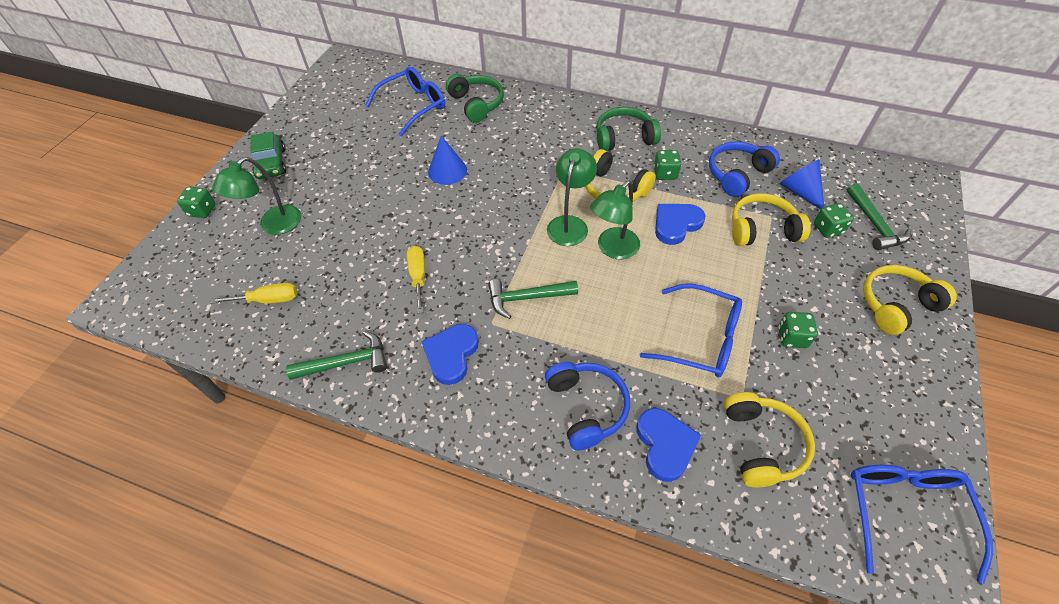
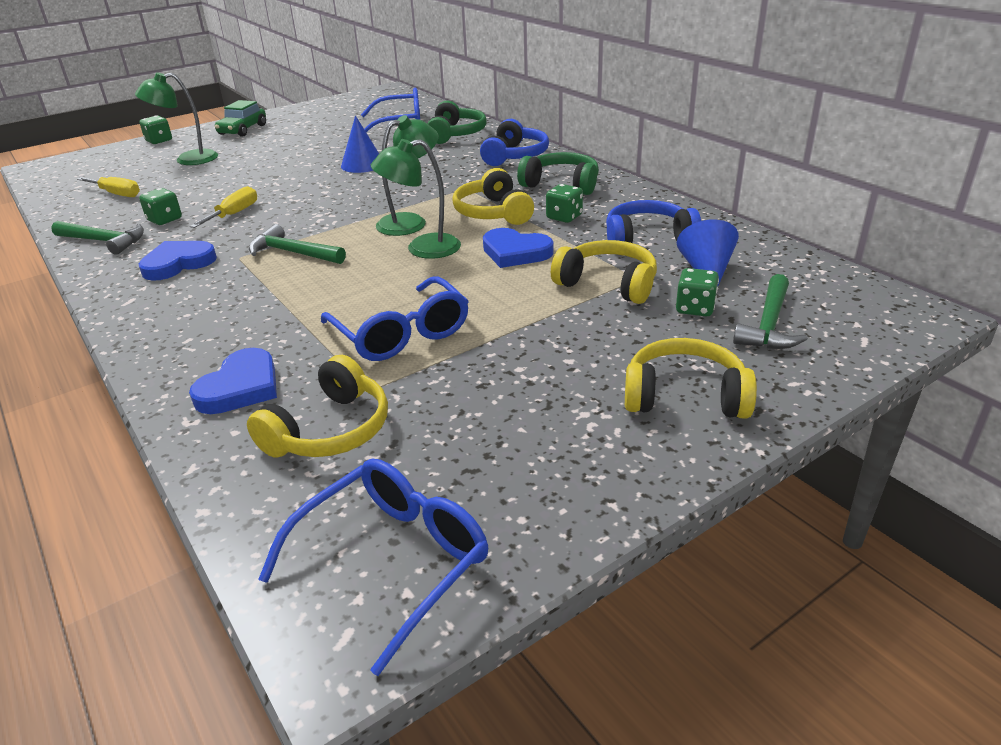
camera: 35 degrees right, 20 degrees down
(586, 407) = (220, 334): blue headphones -> blue headphones (515, 156)
(676, 224) = (515, 252): blue heart -> blue heart turned 150 degrees counterclockwise
(792, 337) = (503, 370): green dice -> green dice (164, 220)

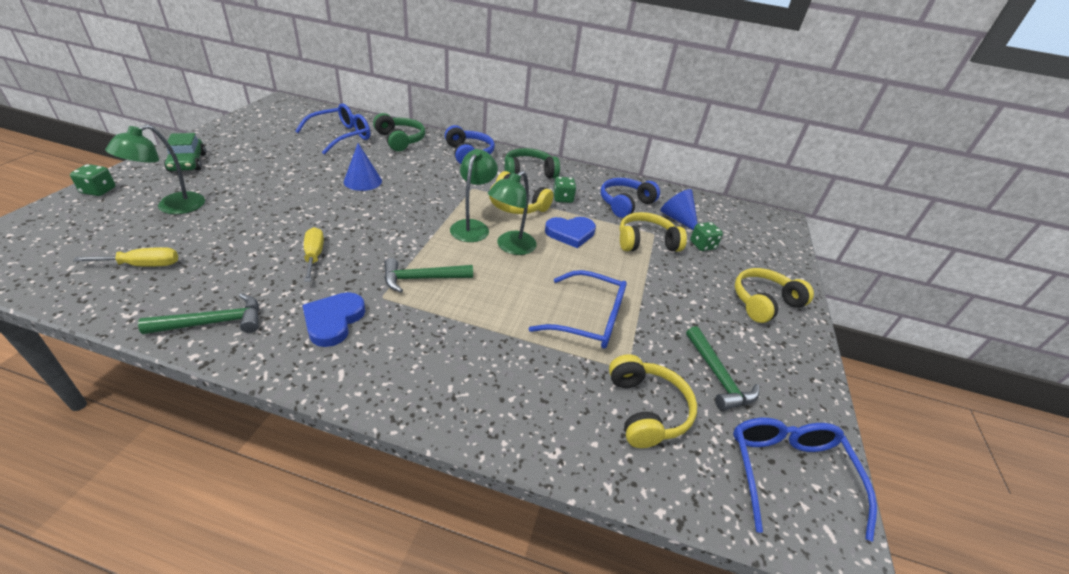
camera: 45 degrees left, 5 degrees up
(164, 220) = (249, 280): green dice -> none
(240, 387) = (548, 408): blue heart -> none
(769, 325) = (741, 245): green hammer -> green hammer (718, 377)

